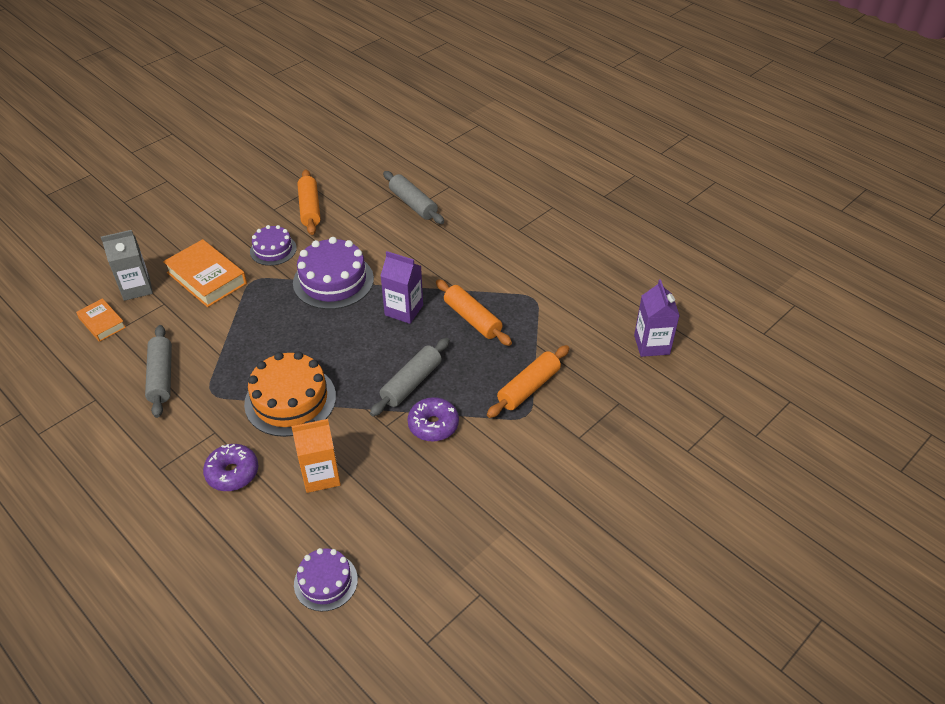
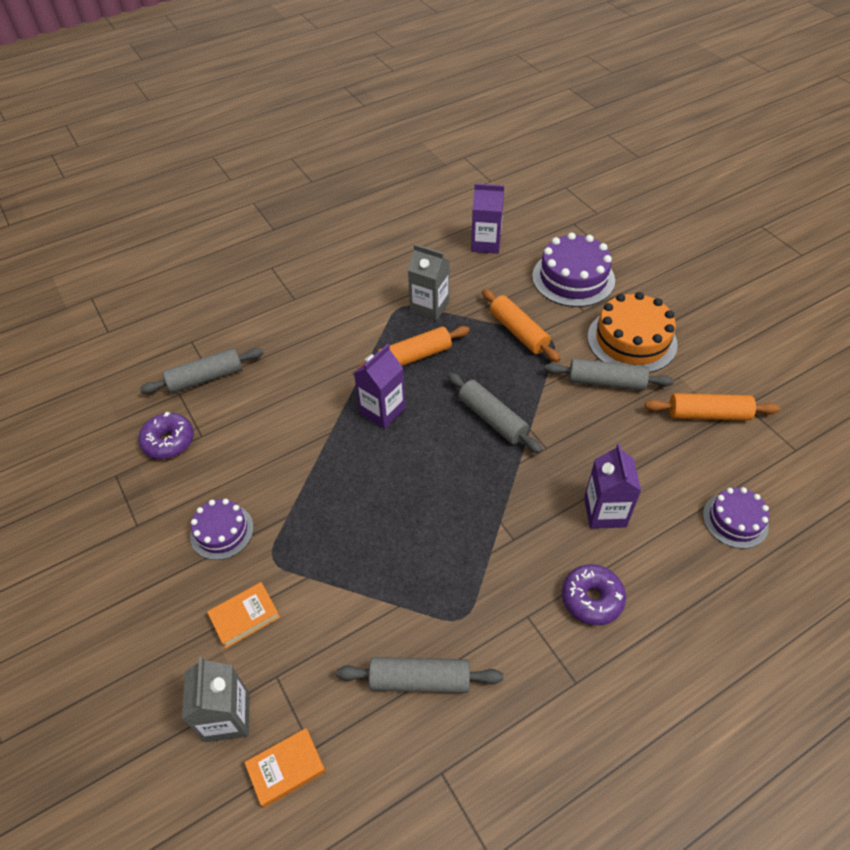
camera: 75 degrees left, 5 degrees up
(206, 278) = (245, 617): orange book -> orange book, size x0.58
(290, 400) = (492, 532): orange cake -> orange cake (631, 340)
(309, 208) = (158, 483): orange rolling pin -> orange rolling pin (708, 414)
(321, 475) = (605, 512): orange carton -> purple carton
(333, 281) = (308, 471): purple cake -> purple cake (573, 278)
(433, 425) = (552, 409): purple donut -> purple donut (169, 441)
(480, 465) = (606, 382): none -> grey rolling pin
(540, 318) = (429, 307): none -> grey carton

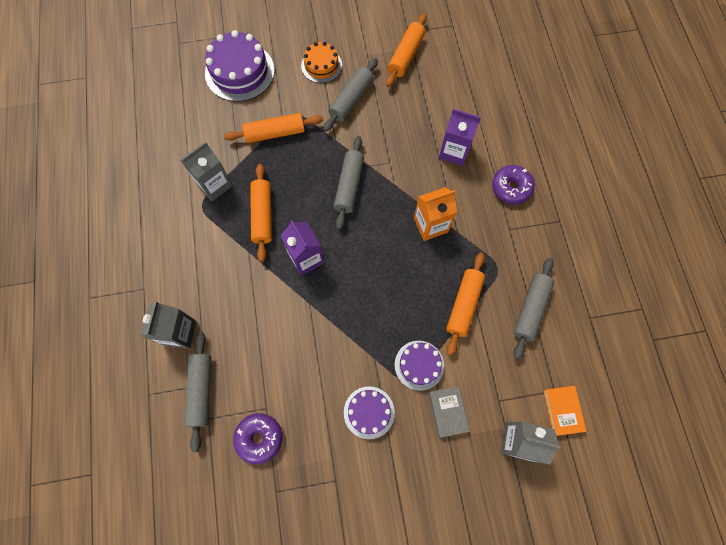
camera: 70 degrees left, 20 degrees up
(245, 617) = (448, 411): orange book -> grey book
(260, 340) = (179, 332): none -> grey carton
(392, 591) = (464, 305): none -> orange rolling pin
(484, 519) = (430, 225): none -> orange carton
(486, 244) = (164, 114): purple carton -> none
(492, 419) = (349, 186): grey rolling pin -> grey rolling pin turned 60 degrees counterclockwise
(631, 340) = (321, 65): orange cake -> orange cake, size x0.60
(735, 520) = (488, 84): purple cake -> purple cake (419, 365)

